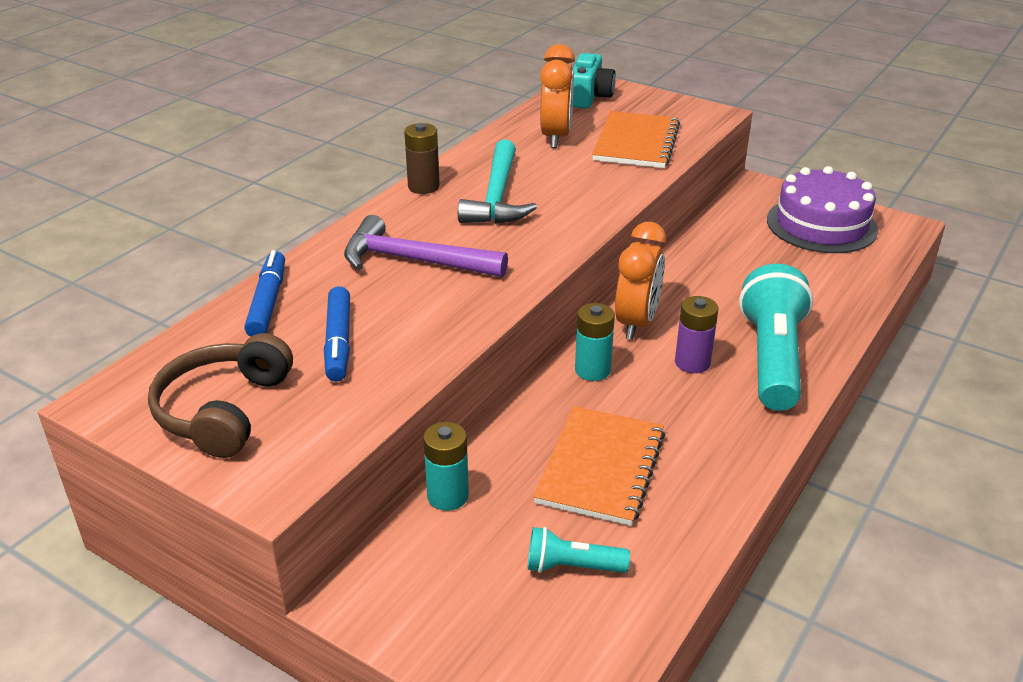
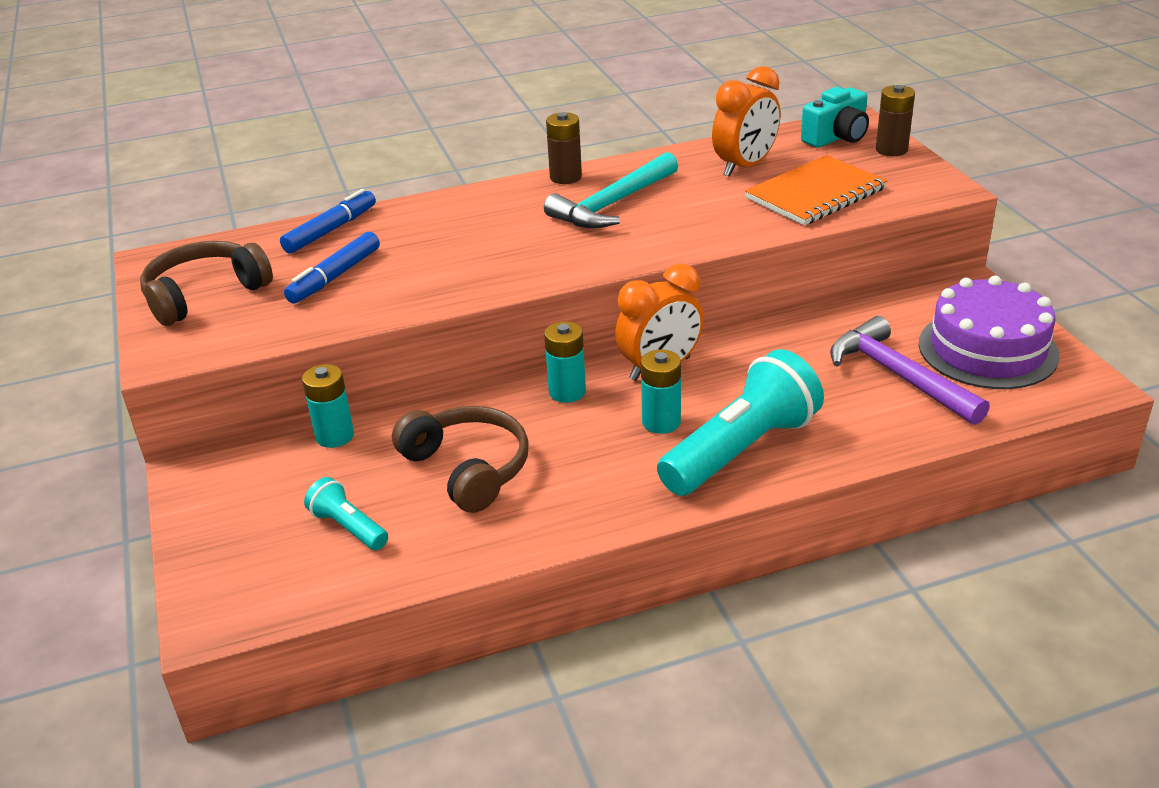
camera: 40 degrees right, 0 degrees up
(414, 261) = (471, 235): purple hammer -> purple hammer (898, 376)
(601, 467) = (467, 469): orange notebook -> brown headphones
(640, 96) = (891, 150): none -> brown battery
(692, 363) = (661, 422): purple battery -> turquoise battery

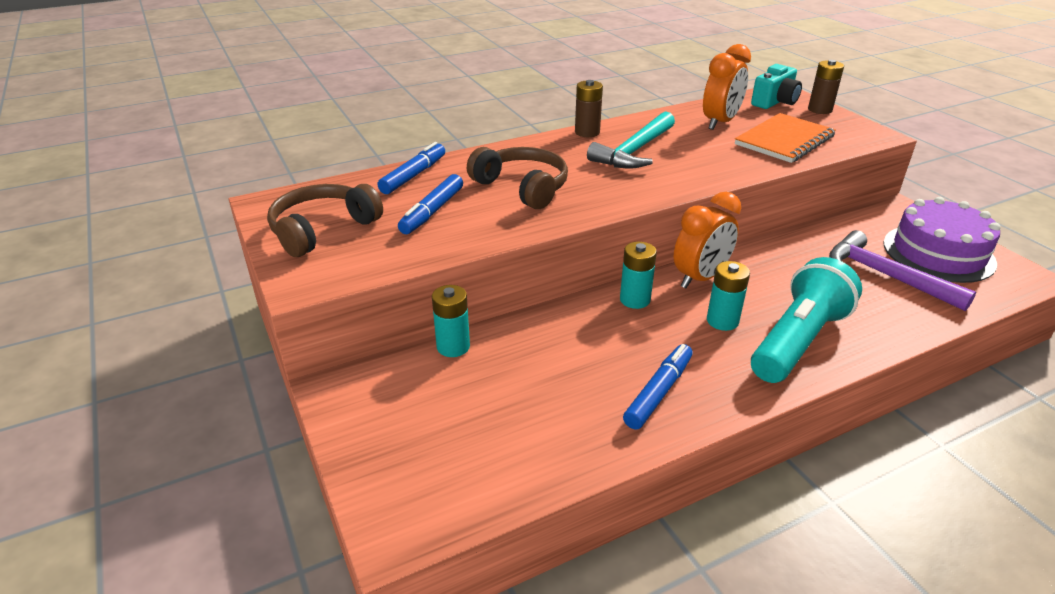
camera: 10 degrees left, 0 degrees up
(348, 527) = (495, 429): turquoise flashlight -> none
(467, 469) = (580, 369): brown headphones -> brown headphones (522, 187)
(546, 499) = (658, 392): none -> blue marker

